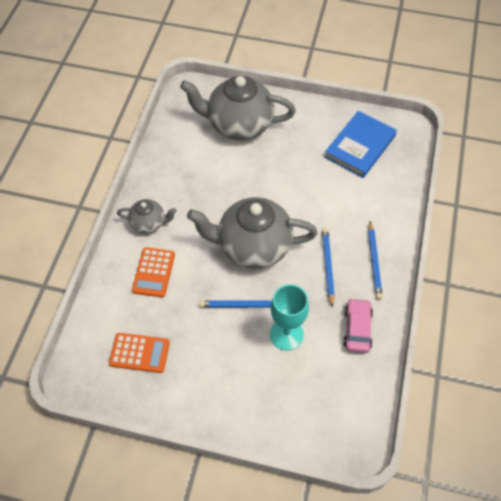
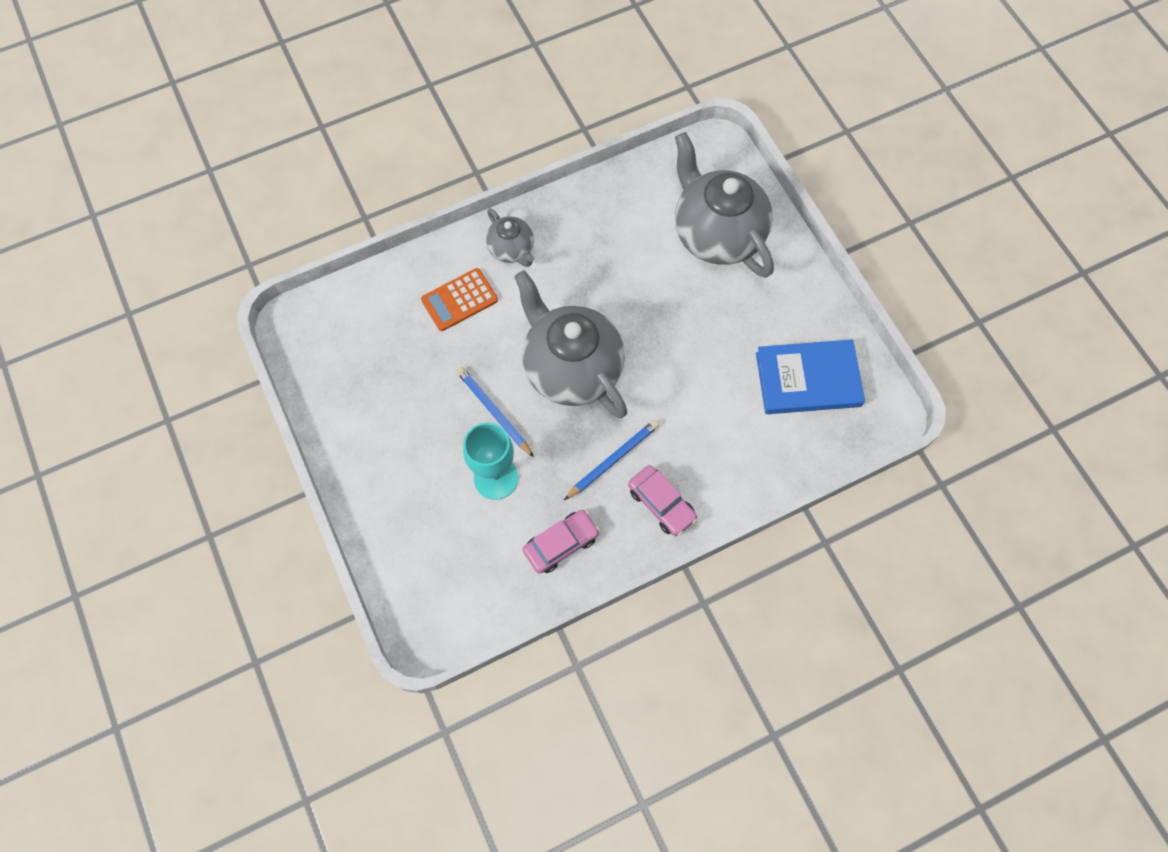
camera: 50 degrees right, 10 degrees up
(139, 353) = (363, 358): orange calculator -> none
(374, 261) = (661, 503): blue pencil -> pink car

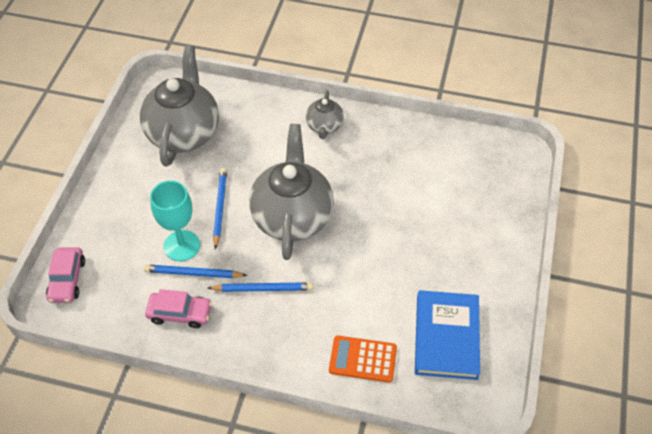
camera: 40 degrees right, 15 degrees down
(459, 300) = (264, 133): orange calculator -> orange calculator (362, 359)
(535, 496) = (193, 273): none -> blue pencil
(661, 503) = (266, 338): pink car -> pink car (67, 279)
(717, 234) = (469, 203): grey teapot -> grey teapot (184, 133)
(807, 379) = (446, 337): blue book -> blue book turned 60 degrees clockwise

